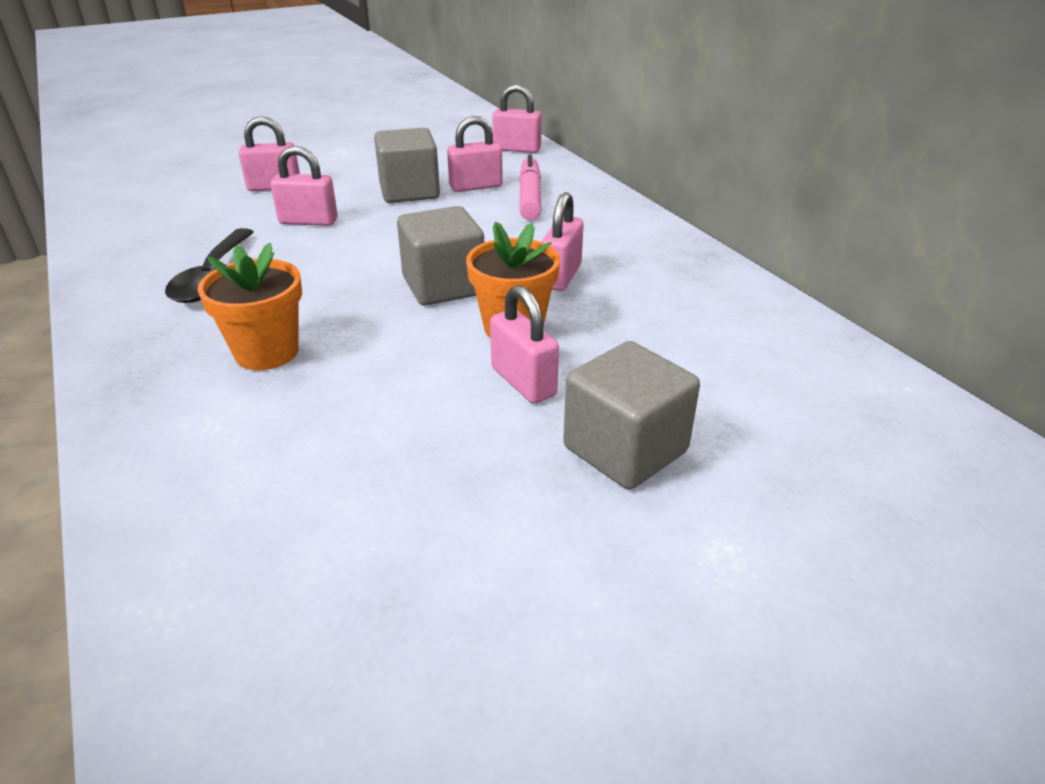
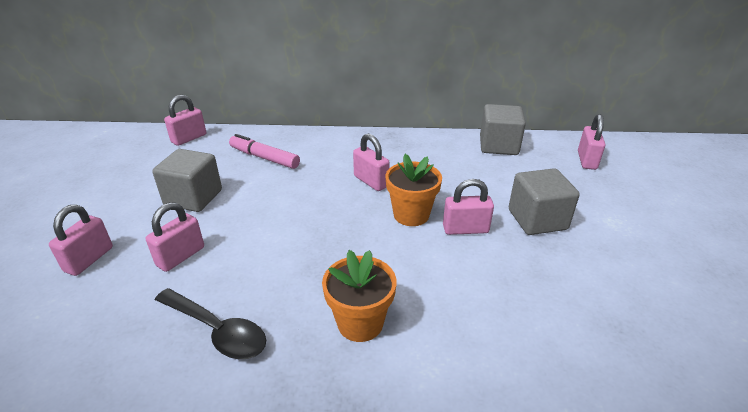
camera: 60 degrees left, 0 degrees up
(443, 286) = (342, 224): grey cube -> grey cube (498, 146)
(476, 186) = (223, 170): pink padlock -> pink padlock (586, 160)

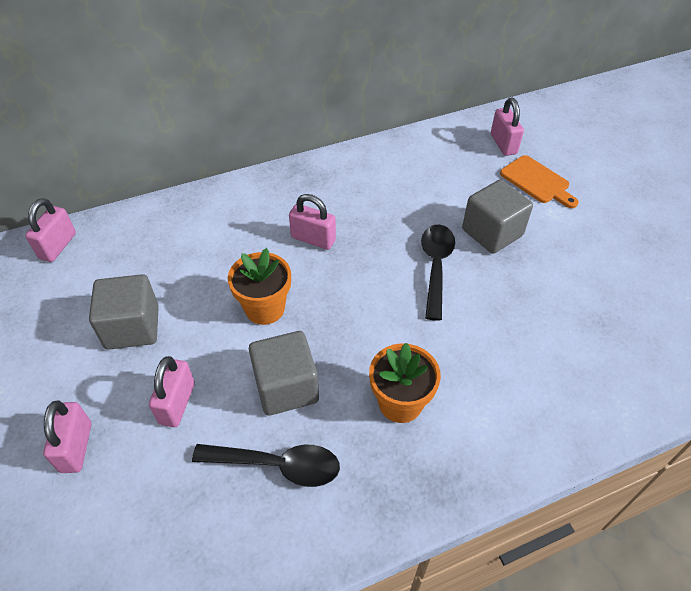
camera: 25 degrees left, 15 degrees up
(264, 158) = (174, 245): pink marker -> none
(411, 215) = (377, 267): orange flower pot -> orange flower pot (265, 308)
(465, 229) = (436, 267): pink padlock -> black spoon
(498, 146) = (414, 149): grey cube -> grey cube (286, 387)
(606, 194) = (537, 181): none -> orange cutting board

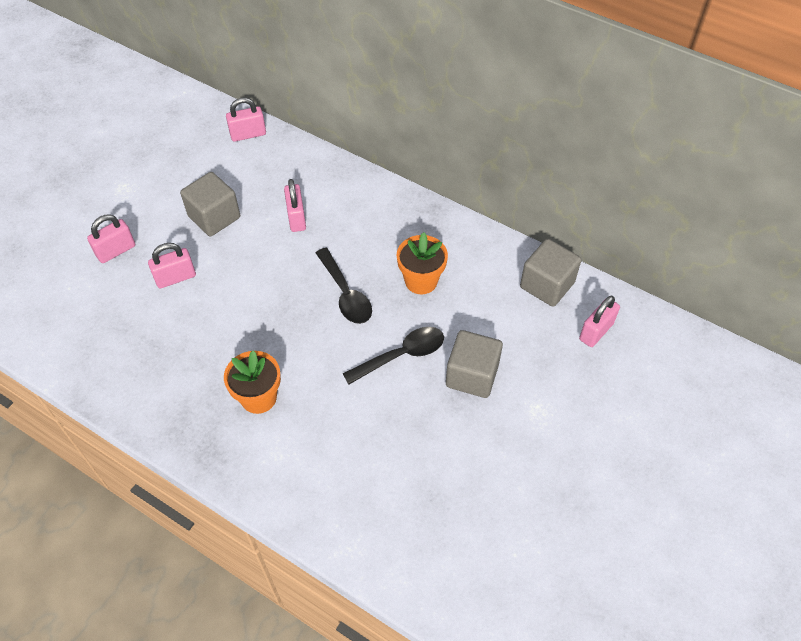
camera: 55 degrees right, 5 degrees up
(265, 308) = (281, 275): orange flower pot -> orange flower pot (421, 281)
(277, 465) = (167, 356): black spoon -> black spoon (346, 294)
(286, 387) = (226, 326): grey cube -> grey cube (547, 285)
(313, 239) = (367, 264): pink padlock -> pink padlock (296, 218)
(537, 181) = (567, 379): orange cutting board -> none

